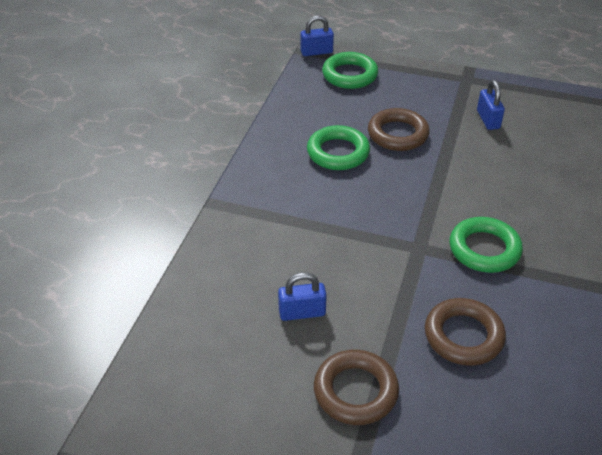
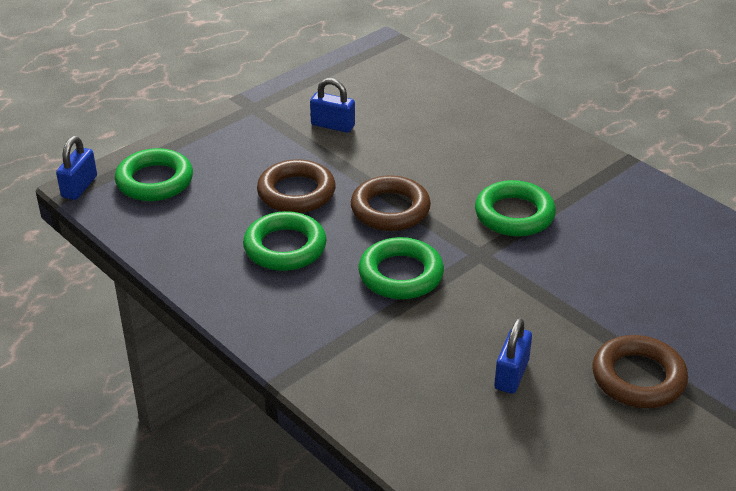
camera: 60 degrees left, 5 degrees down
(359, 216) = (401, 274): none -> green ring
(463, 336) = (613, 278): brown ring -> brown ring (390, 209)

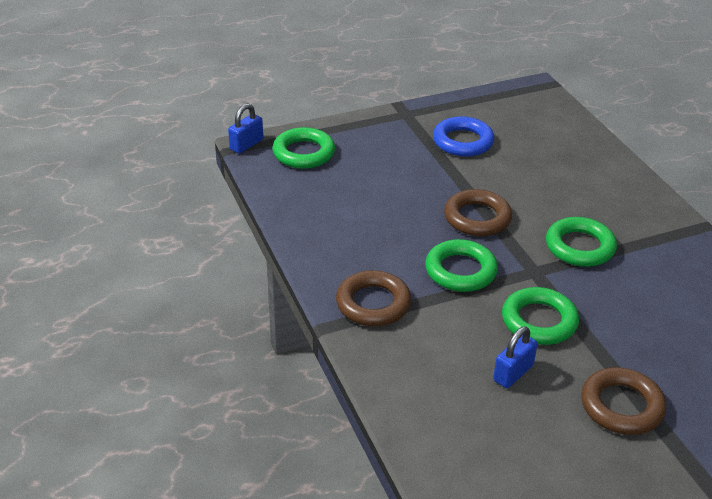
camera: 20 degrees right, 0 degrees up
(285, 247) = (378, 227): green ring -> green ring (539, 321)
(296, 192) = (408, 187): brown ring -> brown ring (373, 304)
(332, 125) = (463, 141): blue padlock -> blue ring

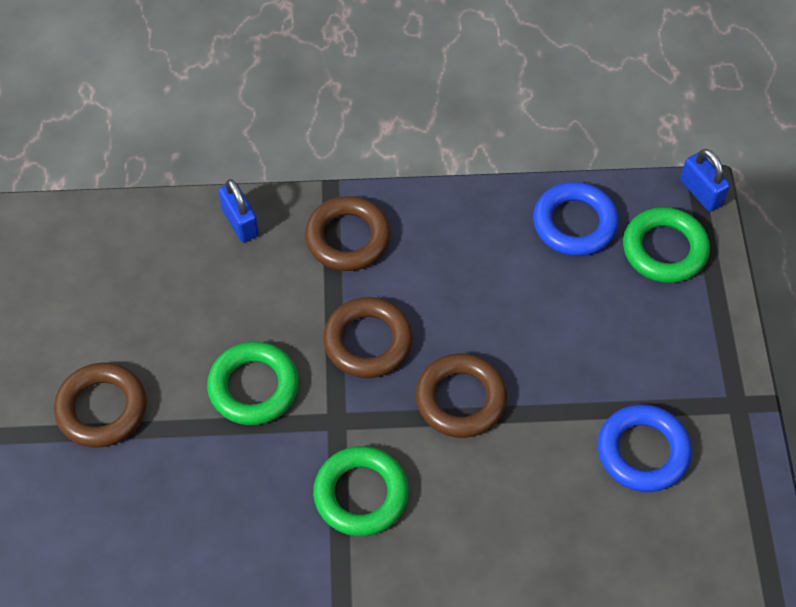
camera: 110 degrees right, 20 degrees up
(300, 193) = (574, 223): none -> blue ring
(460, 271) = (368, 341): green ring -> brown ring
(513, 373) = (191, 329): blue padlock -> blue padlock (240, 222)

